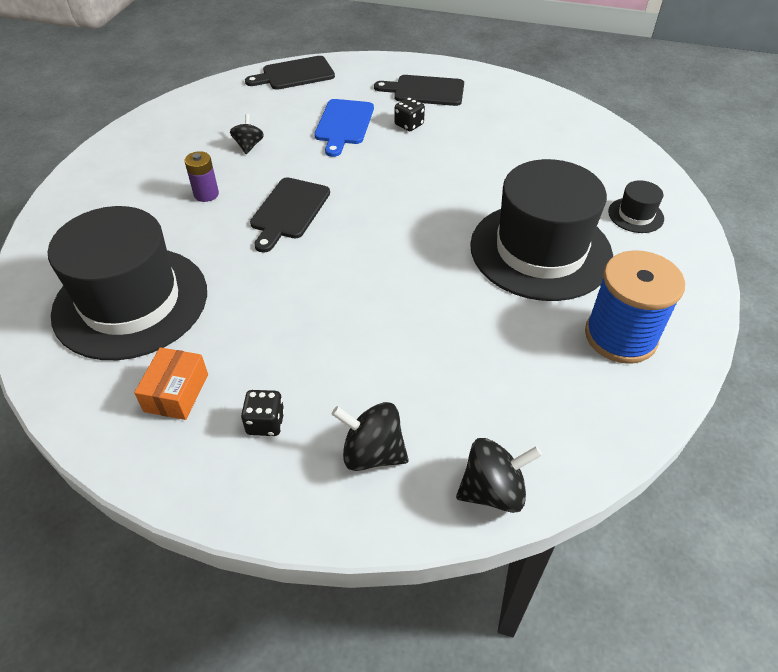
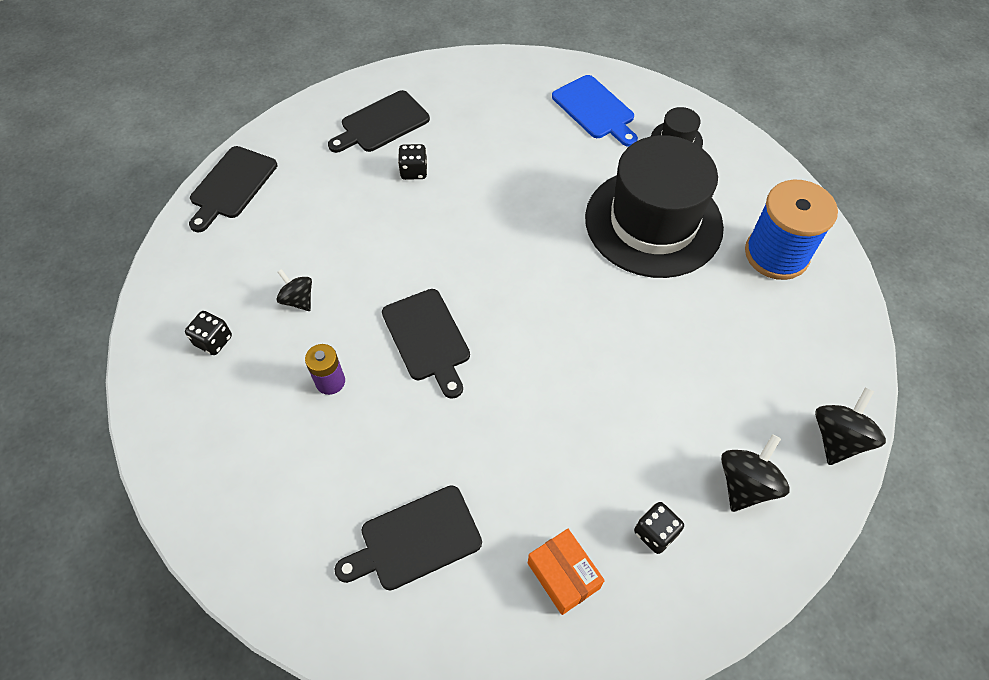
camera: 45 degrees left, 10 degrees up
(131, 302) = (415, 539): black hat -> black cutting board
(180, 136) = (213, 341): none -> black dice
(343, 124) = (356, 212): blue cutting board -> blue cutting board (595, 110)
(372, 453) = (745, 484): black spinning top -> black spinning top turned 150 degrees clockwise

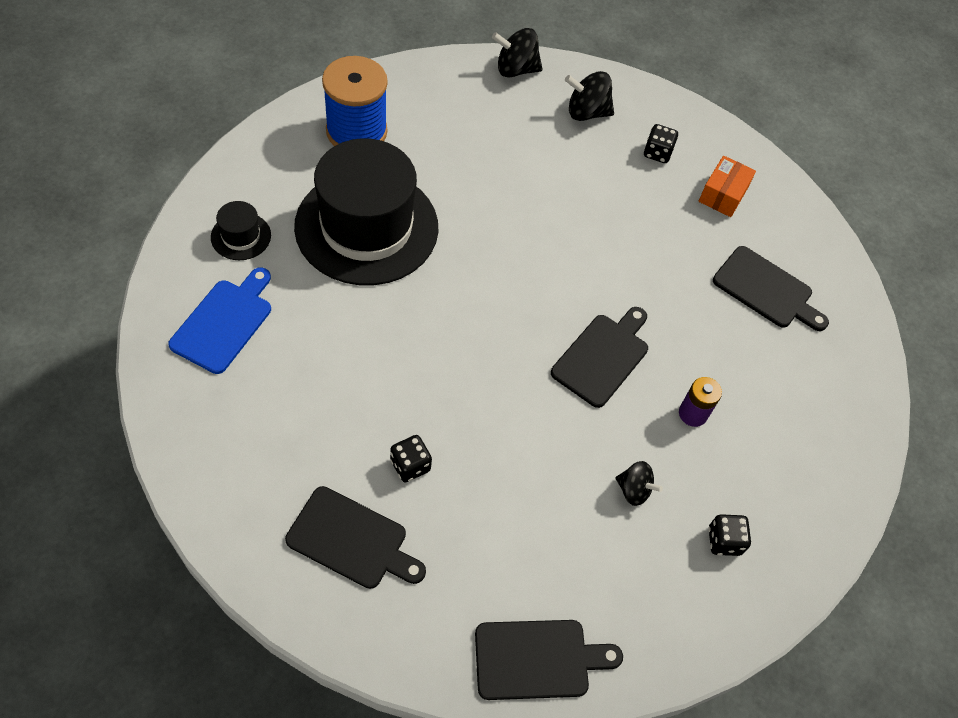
camera: 125 degrees left, 0 degrees up
(298, 300) = (634, 490): black spinning top -> black spinning top turned 75 degrees counterclockwise

